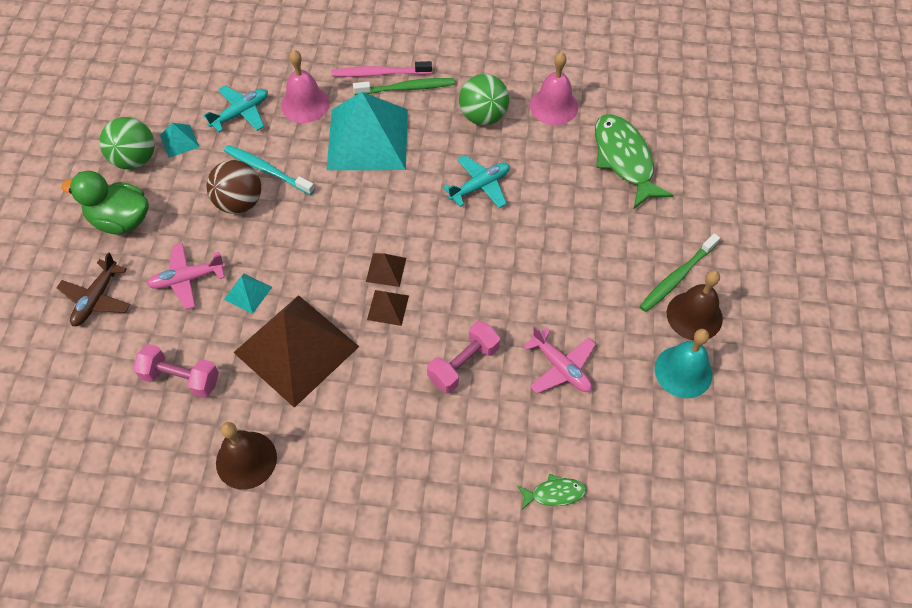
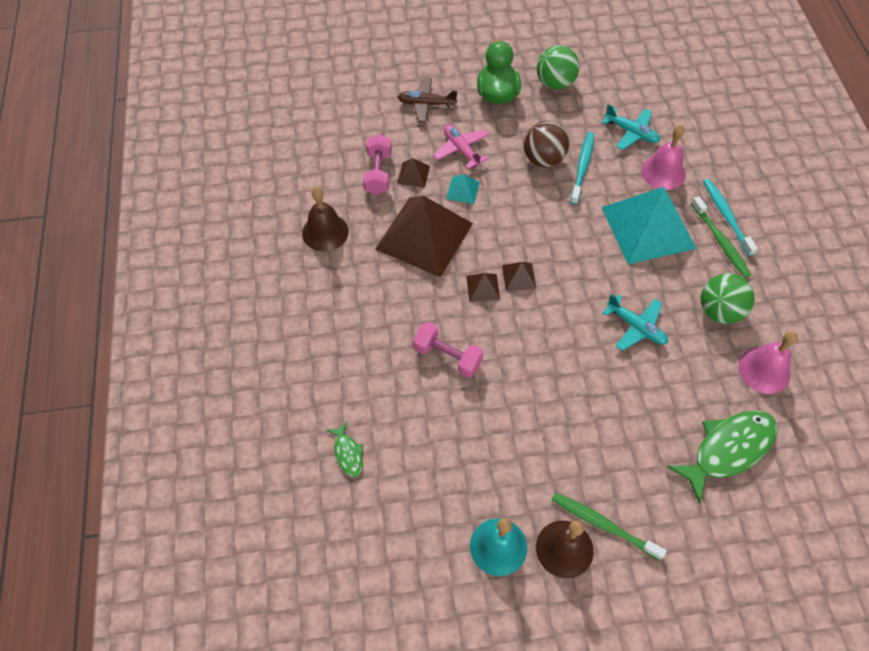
camera: 75 degrees right, 0 degrees up
(179, 141) = (585, 103): turquoise pyramid -> none
(201, 339) = (413, 174): none -> brown pyramid
(379, 73) = (726, 216): pink toothbrush -> turquoise toothbrush
(561, 367) = (468, 435): pink plane -> none

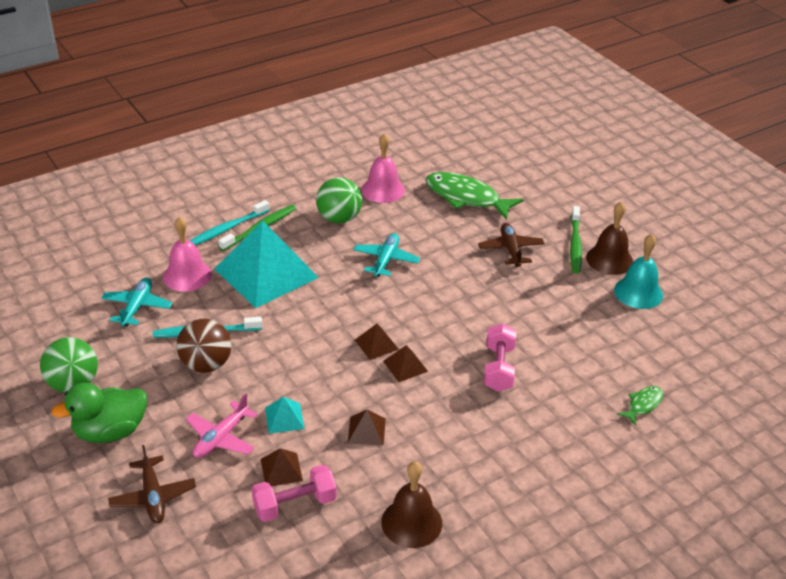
camera: 115 degrees left, 20 degrees down
(424, 236) = (366, 430): brown pyramid -> brown pyramid, size x0.41
(616, 451) = (511, 250): none -> brown plane

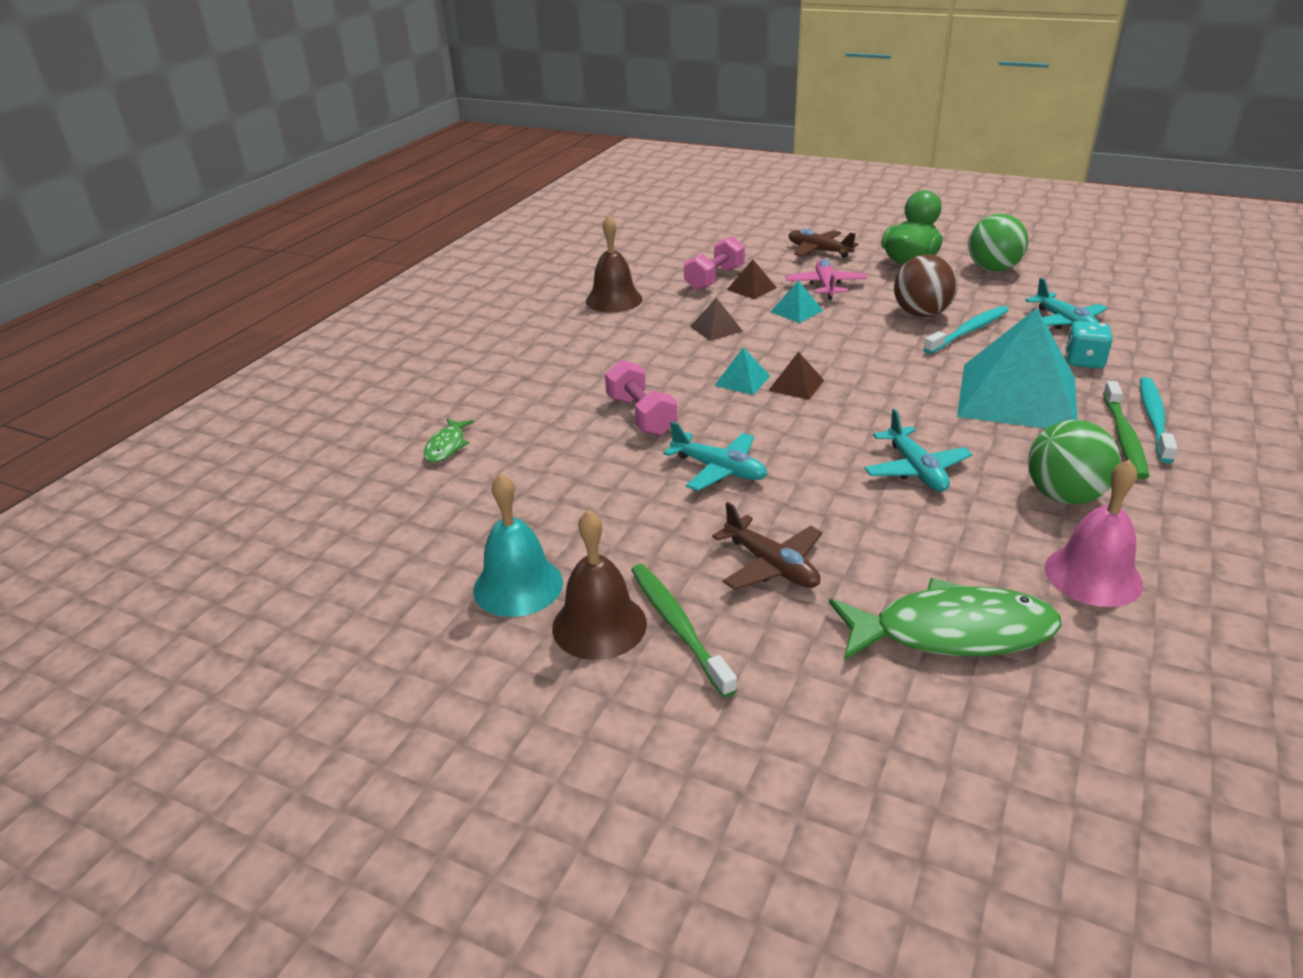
camera: 150 degrees right, 5 degrees down
(187, 275) = (1084, 361): pink bell -> turquoise dice
(405, 366) = (742, 380): brown pyramid -> turquoise pyramid
(487, 308) = (719, 469): none -> turquoise plane

